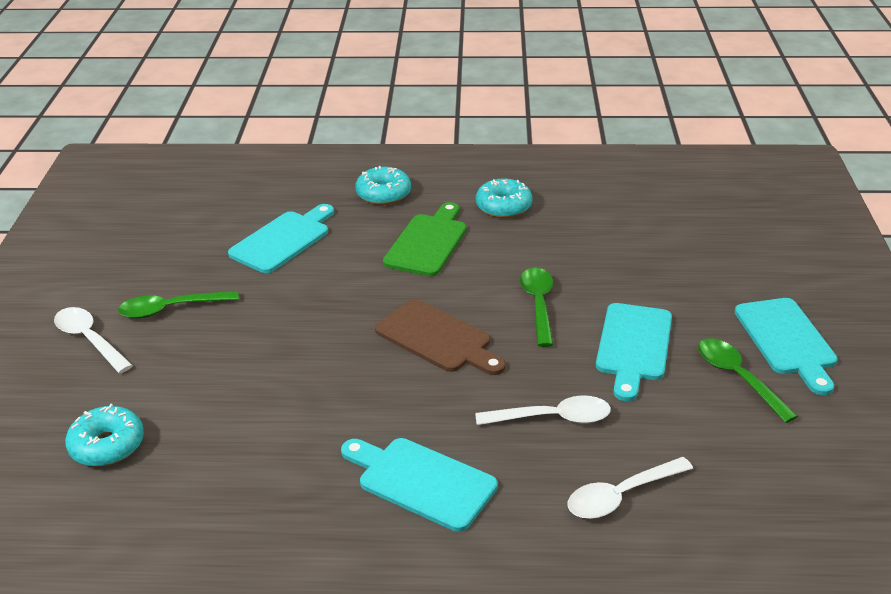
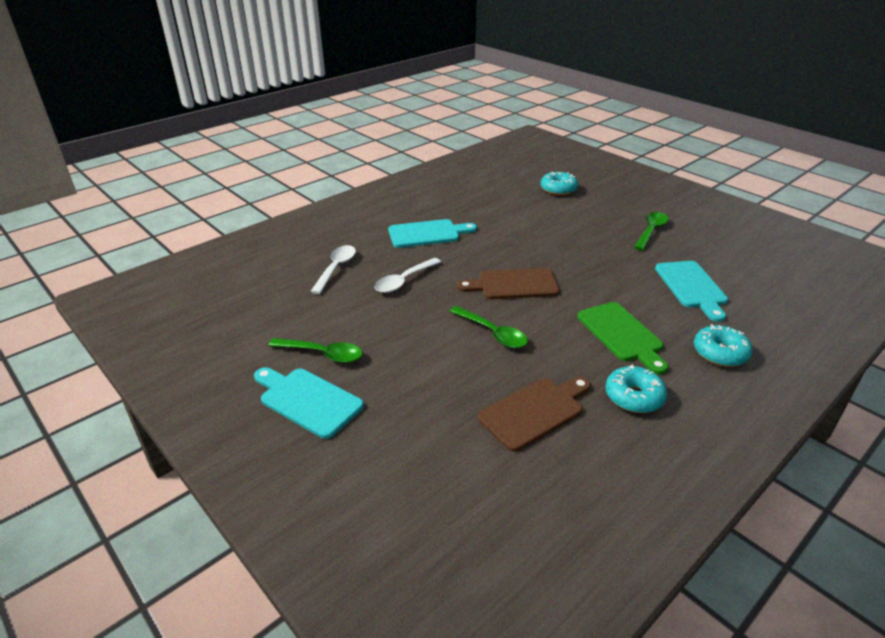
camera: 135 degrees right, 0 degrees up
(89, 339) = (648, 207): white spoon -> none
(593, 236) = (534, 411): none -> brown cutting board
(633, 346) = (405, 339): turquoise cutting board -> none

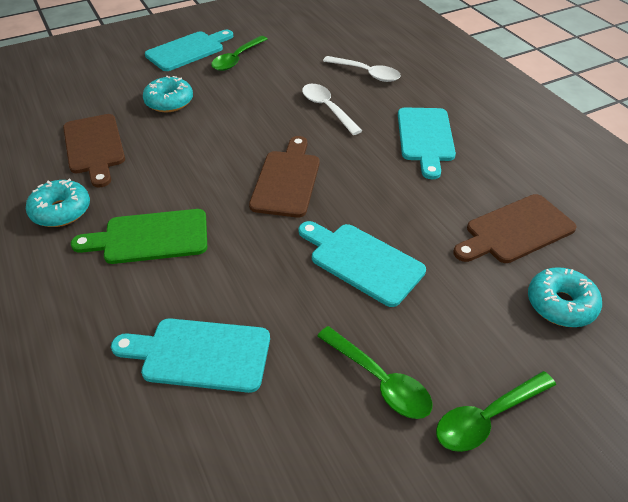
camera: 105 degrees right, 10 degrees up
(493, 333) = (210, 147): green spoon -> green spoon (487, 418)
(509, 201) = (515, 230): none -> brown cutting board
(573, 244) = (362, 261): none -> turquoise cutting board
(720, 353) = (62, 311): turquoise donut -> turquoise donut (169, 102)

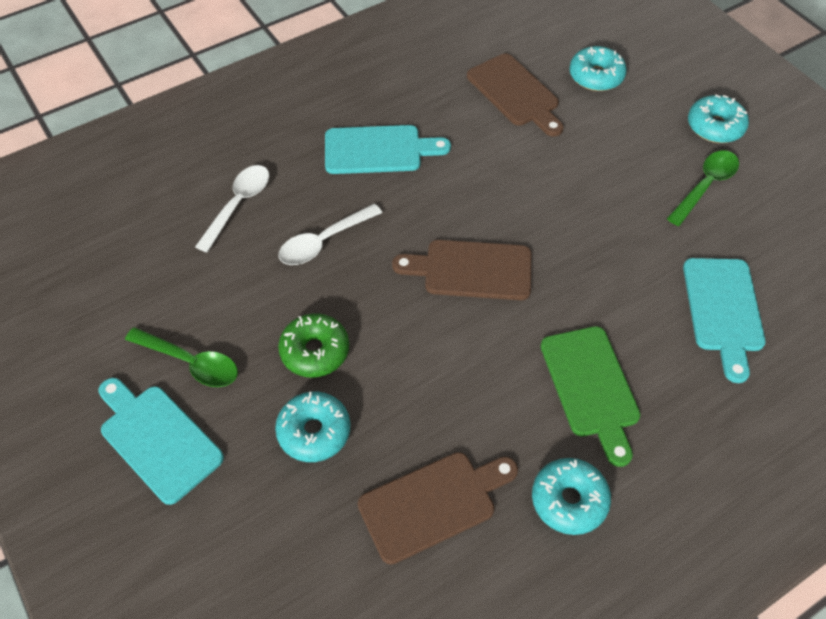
camera: 95 degrees left, 10 degrees up
(231, 103) = (315, 351): none -> green donut
(362, 261) = (580, 200): turquoise cutting board -> none
(487, 418) = (715, 126): green spoon -> turquoise donut

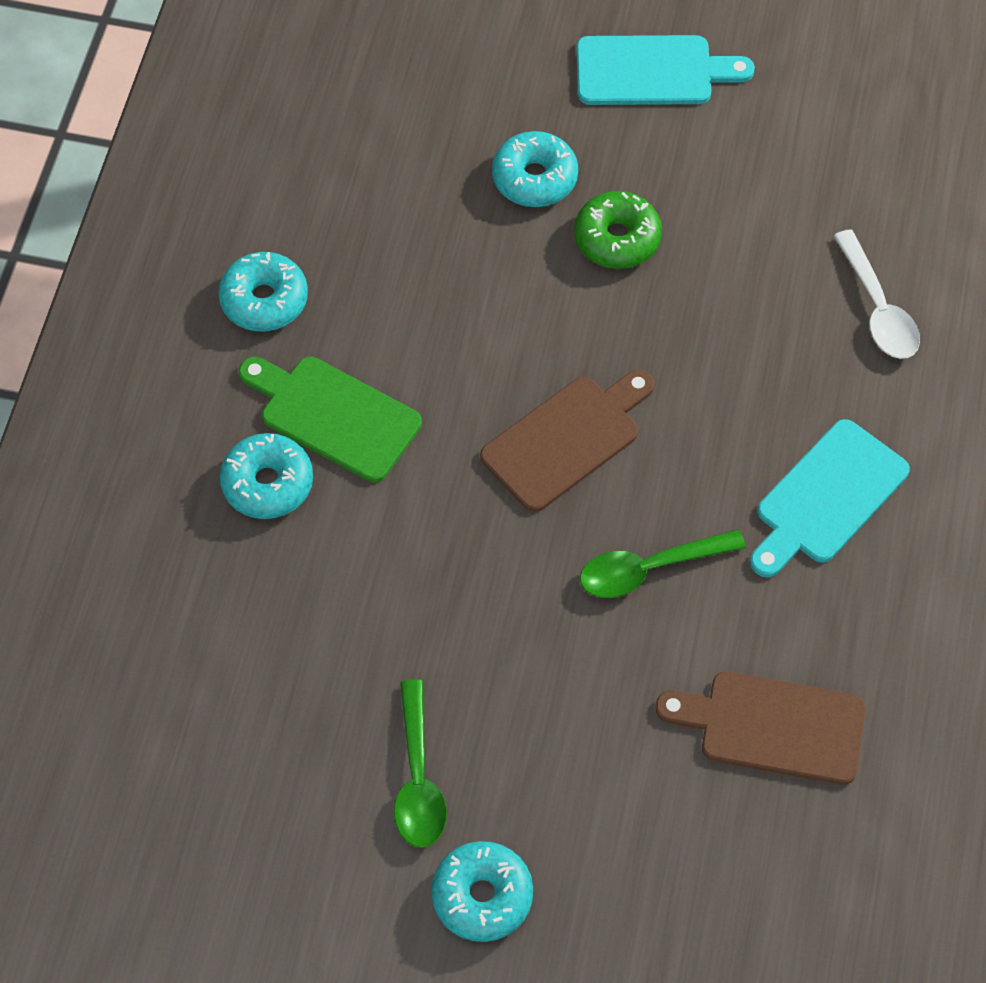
camera: 135 degrees right, 5 degrees up
(191, 362) = (708, 142): green spoon -> green spoon (649, 569)
(323, 242) = (744, 343): white spoon -> none
(433, 504) = (375, 207): brown cutting board -> none
(596, 76) = (706, 853): turquoise donut -> turquoise donut (268, 483)
(723, 310) = (270, 613): turquoise cutting board -> none

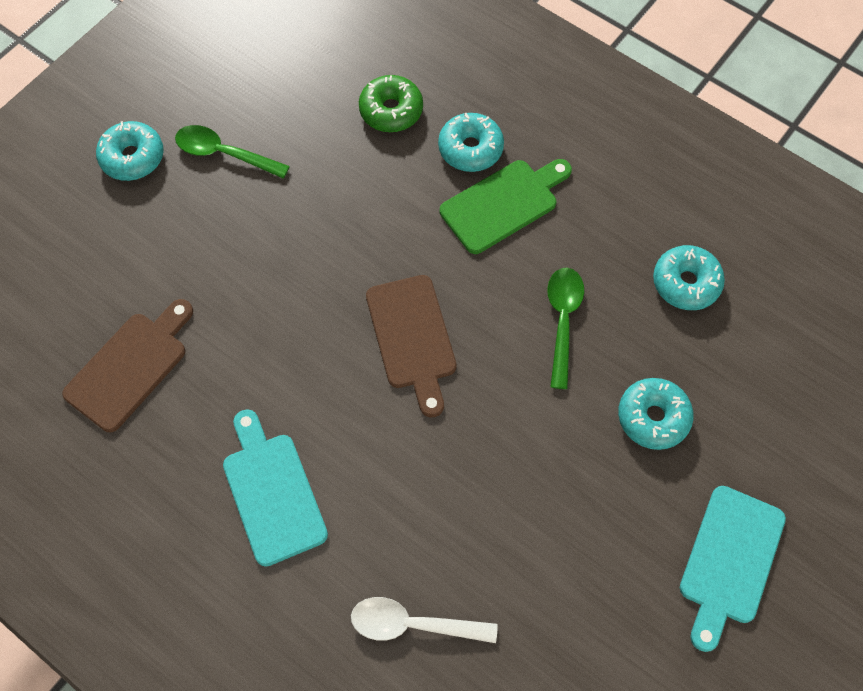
camera: 115 degrees right, 5 degrees up
(264, 300) = (617, 197): turquoise donut -> turquoise donut (685, 283)
(617, 239) = (569, 452): green donut -> green donut (391, 110)
(649, 569) = (285, 344): green spoon -> green spoon (562, 320)

